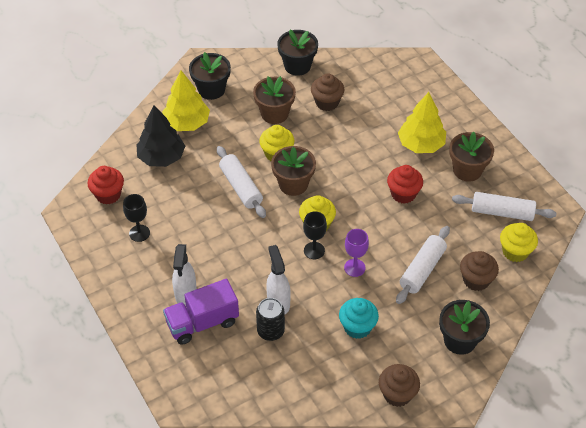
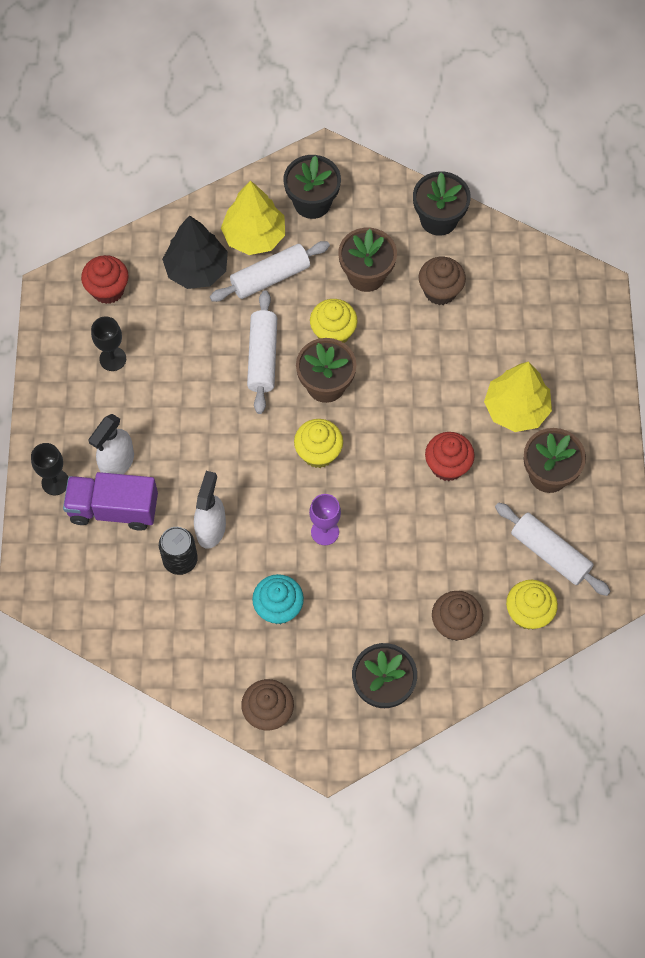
camera: 30 degrees right, 15 degrees up
(314, 250) = (293, 485): black goblet -> black goblet (55, 482)
(422, 270) = (401, 577): white rolling pin -> white rolling pin (270, 277)

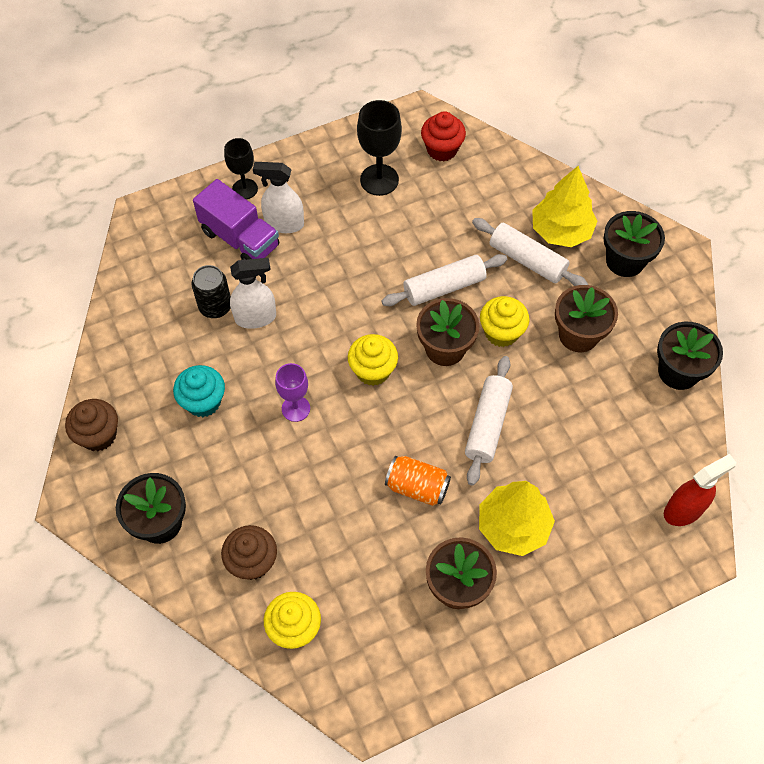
camera: 65 degrees right, 5 degrees down
(112, 359) = (379, 180): black goblet -> black goblet, size x1.52
(113, 509) = (240, 239): purple truck -> purple truck turned 150 degrees clockwise
(196, 269) = (500, 203): black tree -> none
(440, 291) = (601, 404): brown cupcake -> none
(447, 466) = (417, 487): red cupcake -> orange can
(550, 553) = (370, 623): white rolling pin -> white rolling pin (487, 425)
(560, 280) = (683, 510): none -> red spray bottle

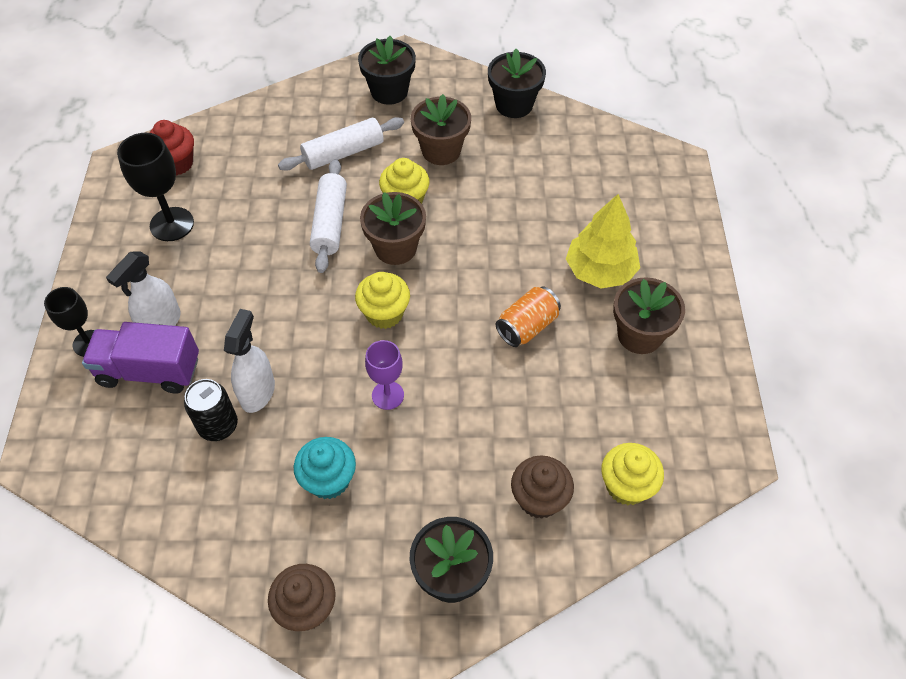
camera: 65 degrees left, 5 degrees down
(240, 239) = (149, 371): purple truck -> purple truck turned 150 degrees counterclockwise
(487, 425) = (492, 249): white rolling pin -> none
(561, 231) = (330, 118): yellow tree -> none
(683, 510) = (638, 155): red spray bottle -> none

